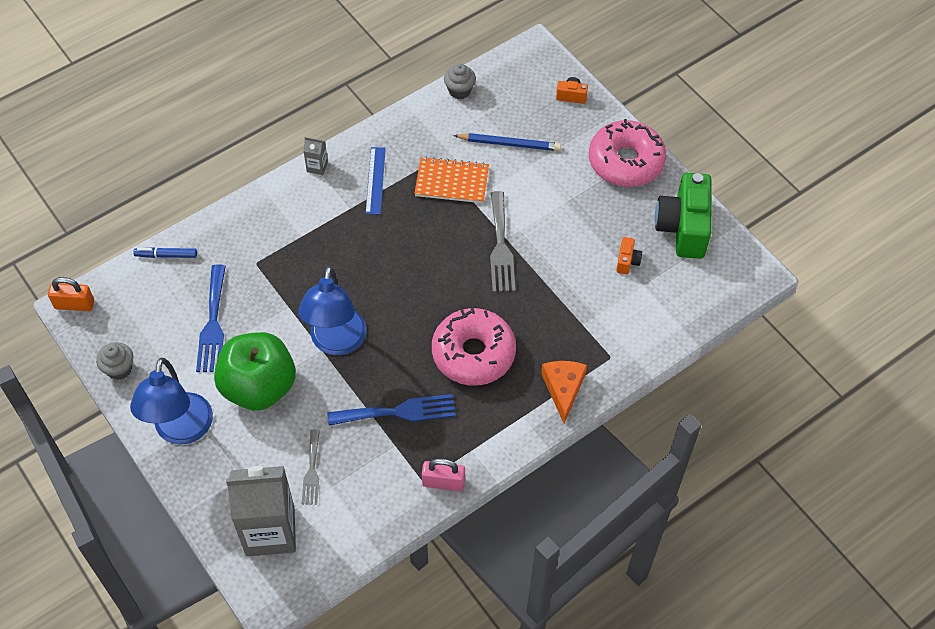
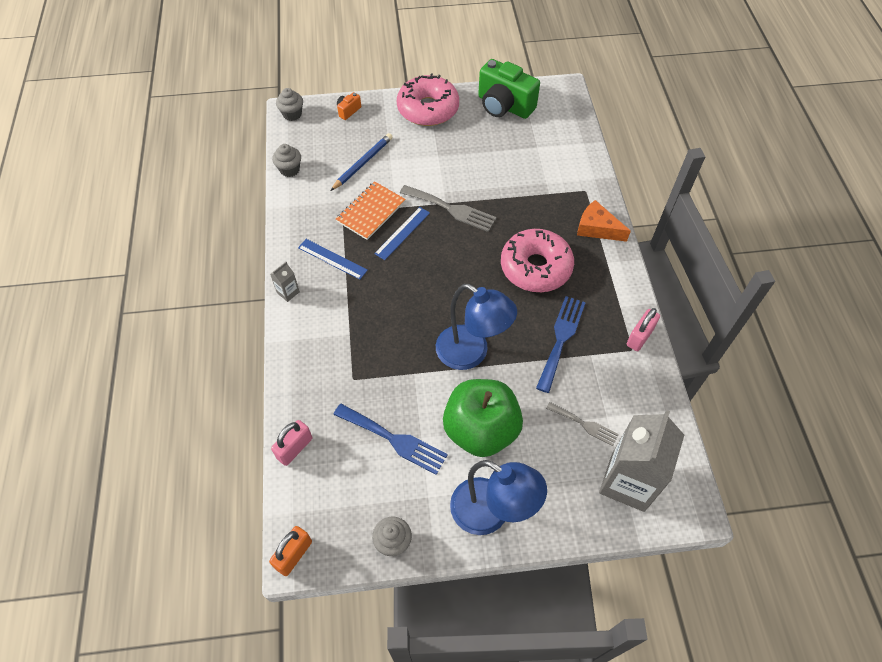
camera: 60 degrees left, 0 degrees up
(166, 255) = (294, 448): blue marker -> pink padlock
(442, 220) = (402, 233): none -> blue ruler
(532, 54) = (292, 114): none -> grey cupcake
(627, 261) = (512, 146): orange camera -> none

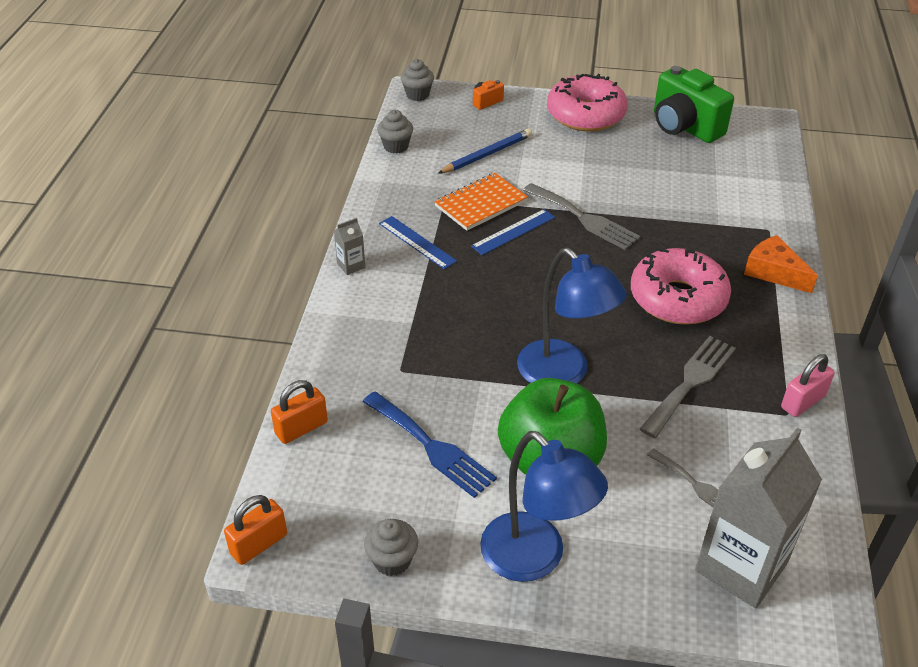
camera: 15 degrees right, 15 degrees down
(294, 448) = (301, 428): pink padlock -> orange padlock
(561, 339) = (690, 382): blue fork -> grey fork

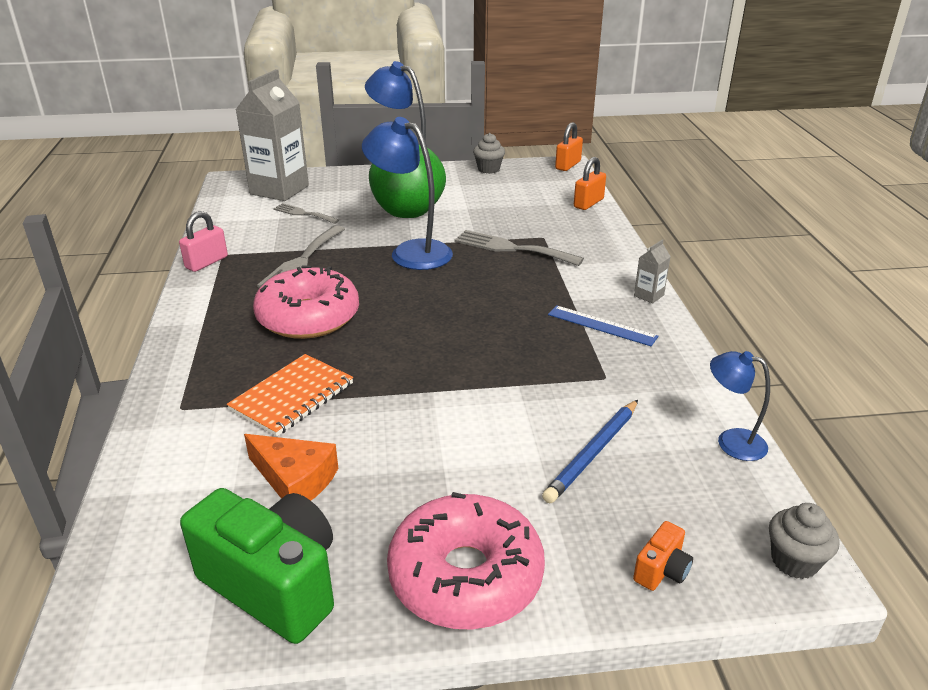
camera: 165 degrees right, 10 degrees down
(396, 146) = (731, 441): grey cupcake -> blue lamp
(431, 447) = (493, 207): blue fork -> none
(481, 204) = (558, 379): orange notebook -> orange notebook (292, 397)
(513, 232) = (502, 353): blue ruler -> none
(584, 218) = (423, 382): grey fork -> grey fork (511, 248)
(774, 272) = (193, 358): orange cheese -> orange cheese (295, 479)

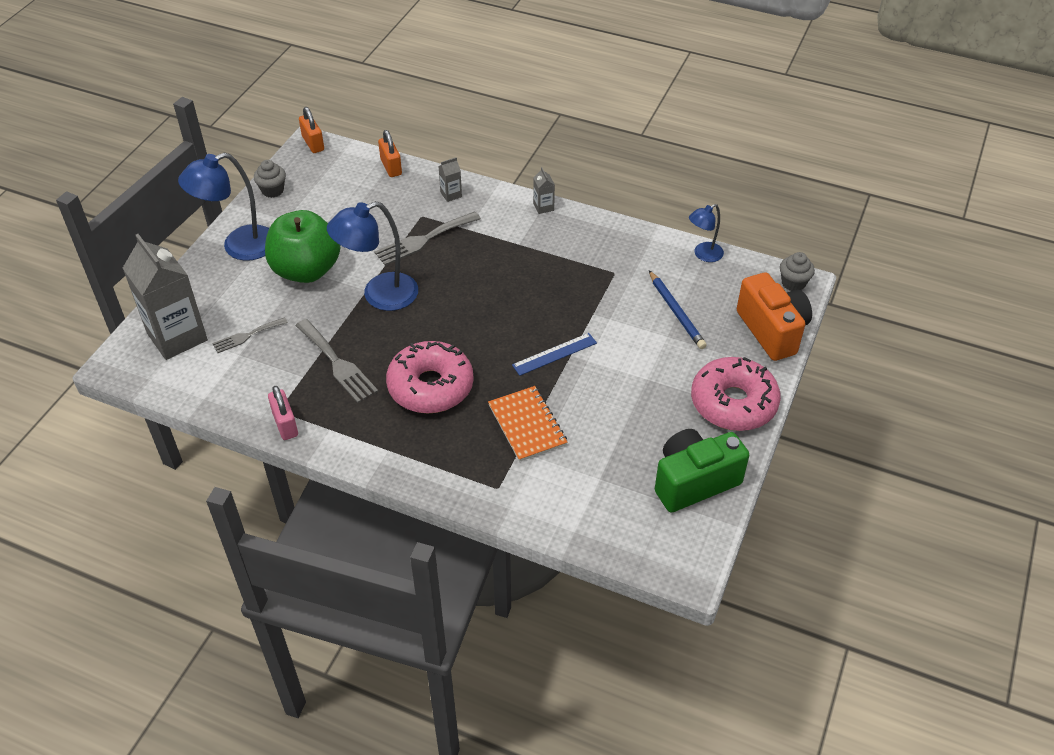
camera: 60 degrees left, 15 degrees up
(295, 479) = (613, 448): orange cheese -> none
(593, 241) = (451, 194): none -> grey carton
(601, 325) = (560, 246): blue ruler -> blue ruler (554, 354)
(661, 570) = (772, 331): orange camera -> orange camera, size x2.33

